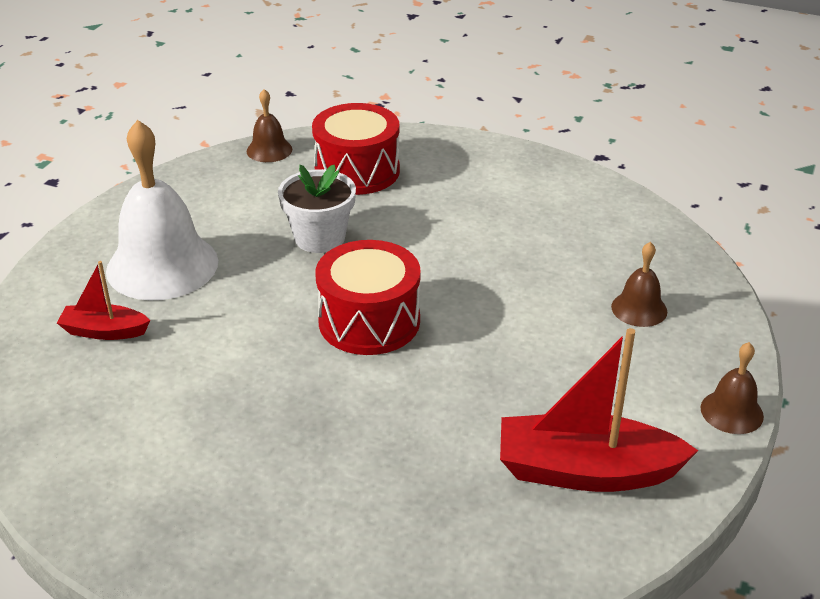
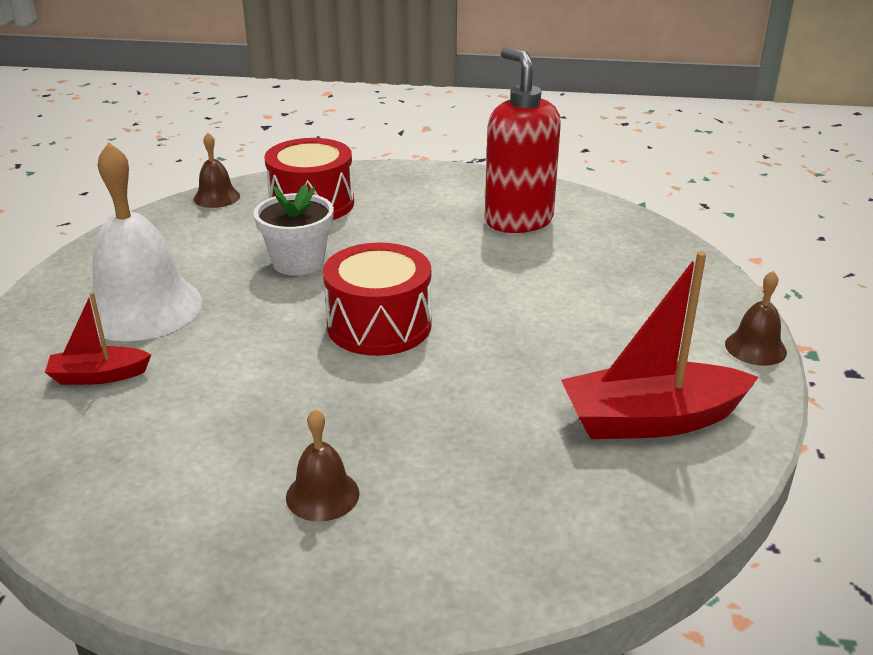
camera: 15 degrees left, 5 degrees down
(555, 221) = (518, 221): none -> red soap dispenser
(639, 309) = (629, 278): brown bell -> brown bell (322, 495)

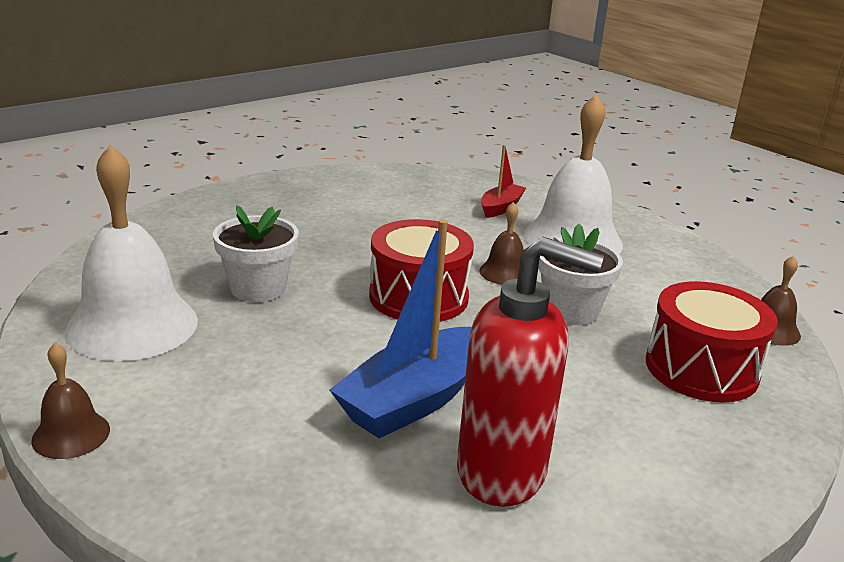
camera: 130 degrees right, 5 degrees down
(322, 495) = (291, 216): brown bell -> brown bell (504, 272)
(497, 403) = (258, 288): none -> white flower pot
(507, 267) = (414, 399): none -> blue boat
(651, 420) = (132, 325): red boat -> white bell

